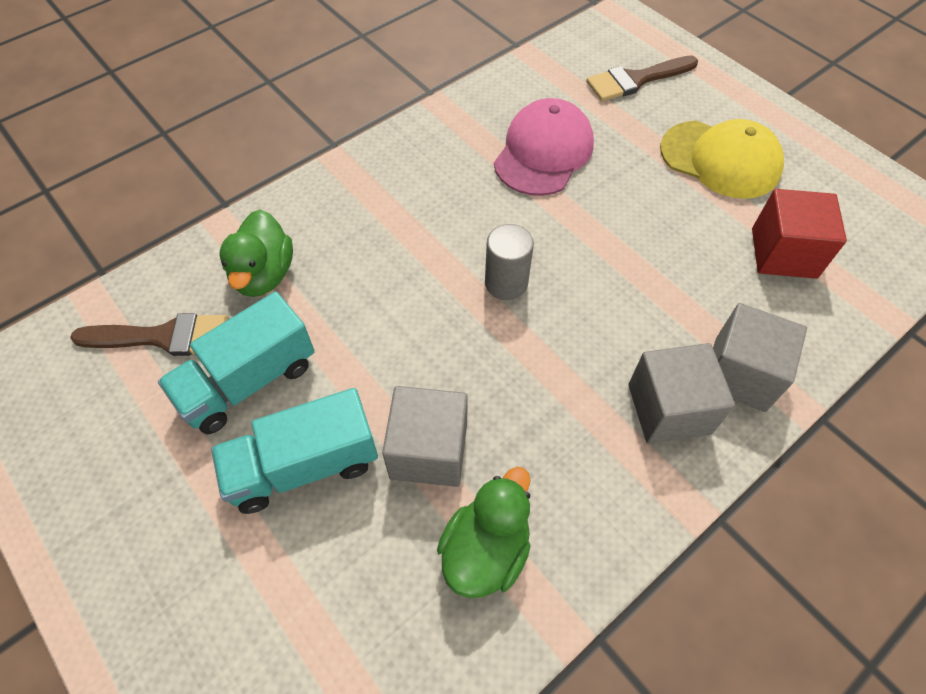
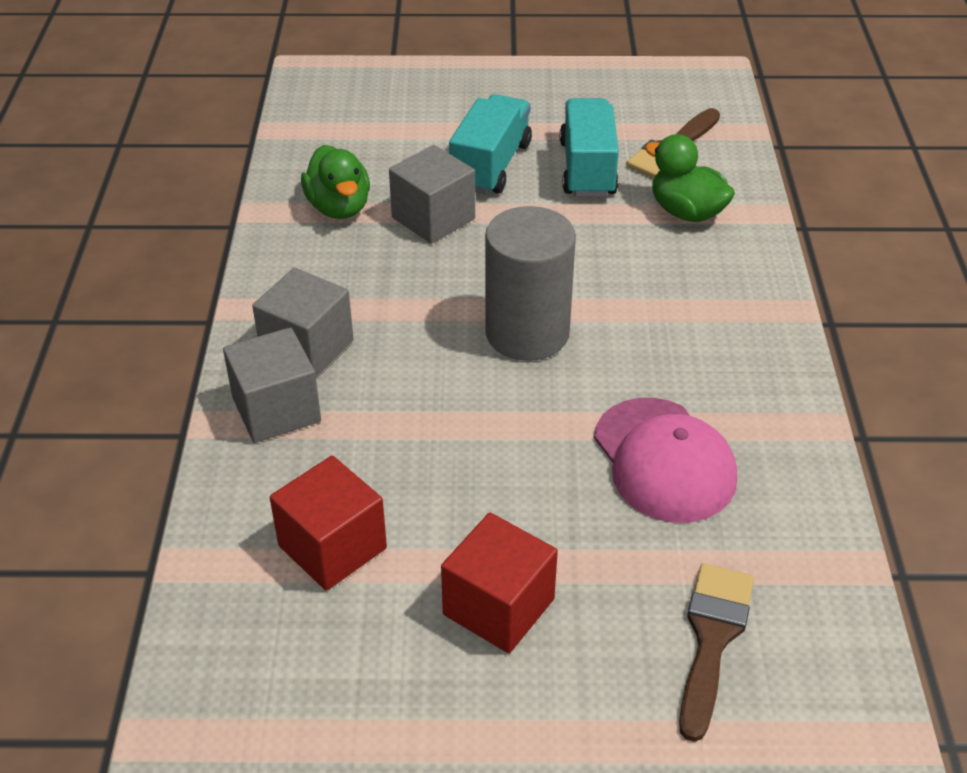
camera: 130 degrees right, 15 degrees down
(506, 283) = (527, 333): grey cylinder -> grey cylinder, size x1.76
(720, 159) = (498, 606): yellow cap -> red cube

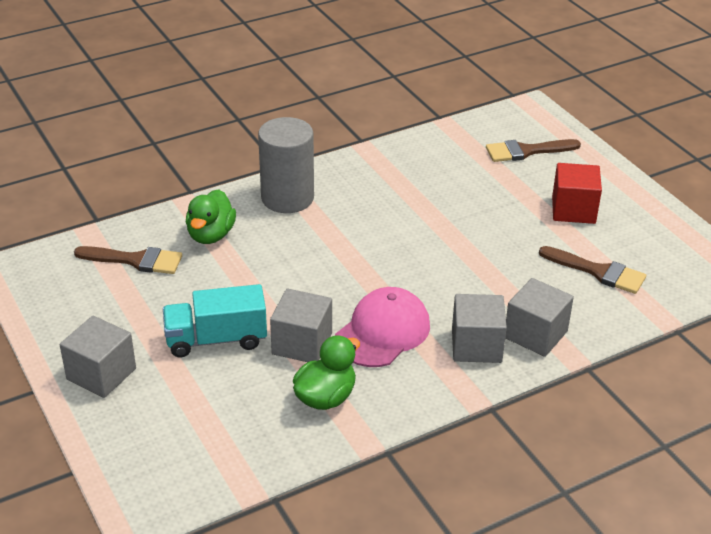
camera: 120 degrees left, 5 degrees down
(332, 547) = (598, 272): red cube -> brown brush
(499, 90) = (101, 374): none -> grey cube
(527, 333) = (383, 262): grey cylinder -> grey cylinder (287, 198)
(587, 169) = (188, 291): turquoise truck -> none
(664, 460) = (437, 189): pink cap -> pink cap (382, 332)

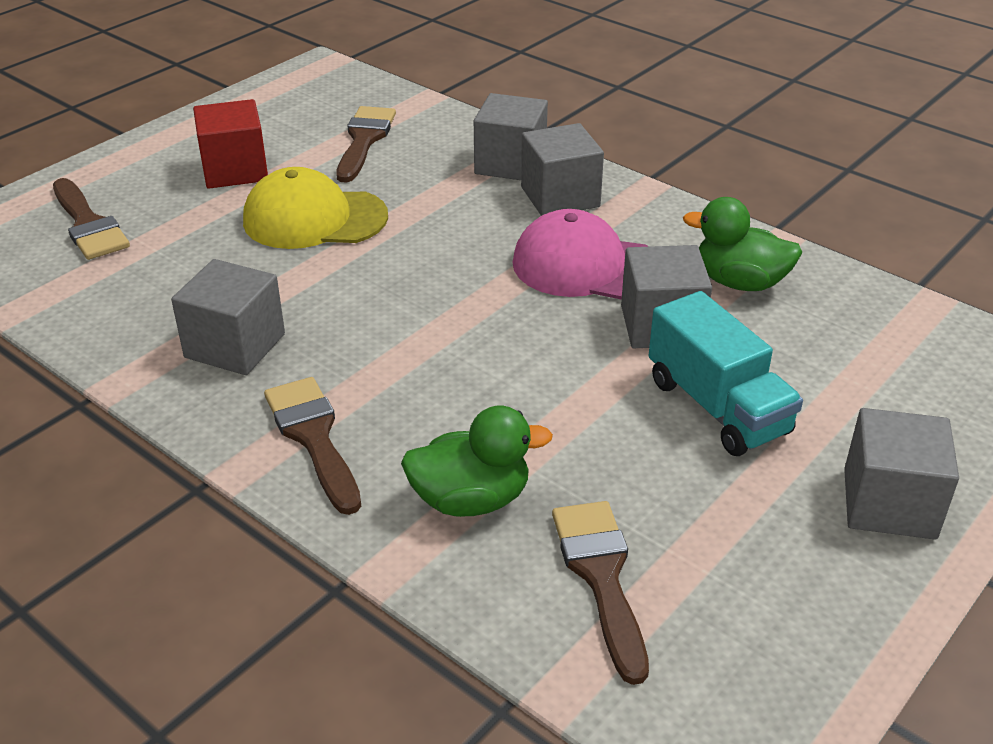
camera: 110 degrees left, 0 degrees up
(287, 198) = (313, 437): grey cylinder -> brown brush
(377, 185) = (235, 346): none -> grey cube
(496, 232) = (314, 219): none -> yellow cap

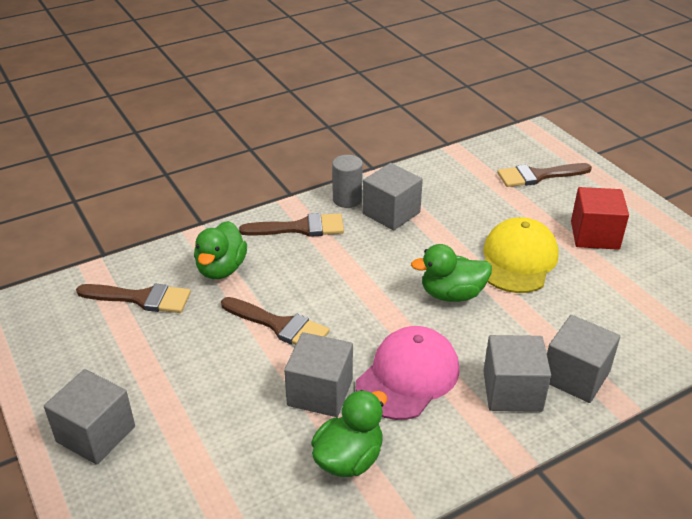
camera: 110 degrees right, 0 degrees up
(207, 403) = (347, 199): none -> grey cylinder
(364, 140) = (631, 302): brown brush -> brown brush (279, 326)
(414, 258) = (452, 294): none -> green duck
(717, 407) = (225, 389): turquoise truck -> none

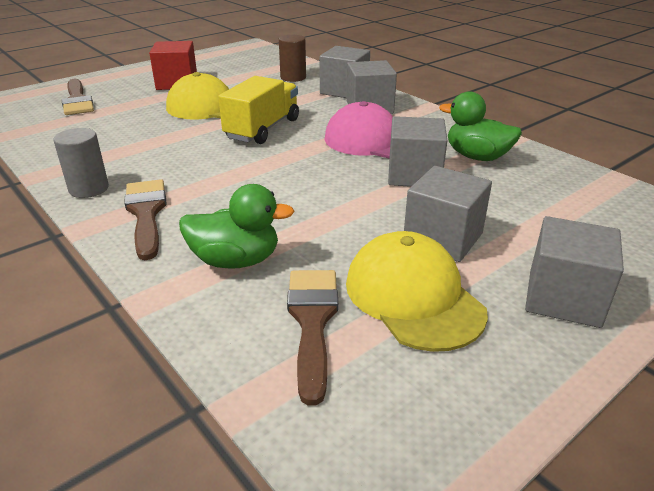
camera: 100 degrees left, 5 degrees down
(140, 349) = (413, 296): none -> yellow cap
(279, 326) = (332, 205): brown brush -> none
(391, 213) = (125, 162): grey cube -> grey cube (443, 238)
(452, 294) = (262, 129): green duck -> yellow truck
(626, 332) = (293, 77): none -> brown cylinder

